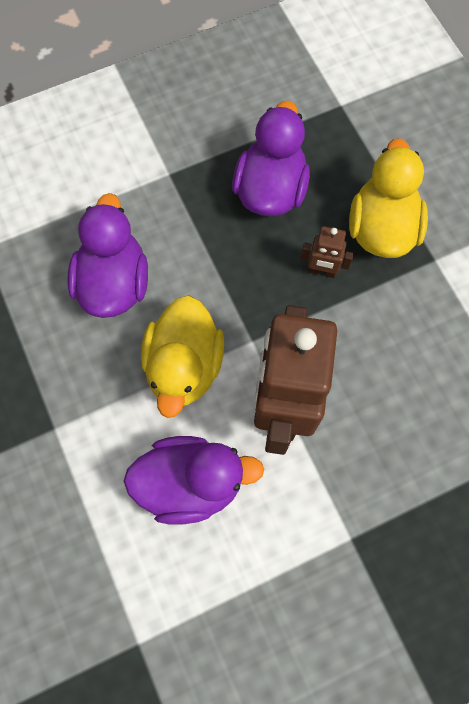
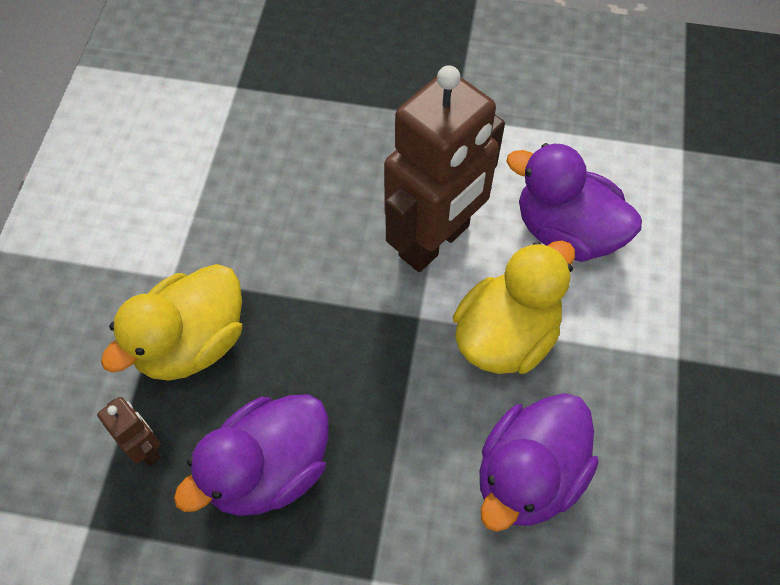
camera: 145 degrees left, 10 degrees down
(321, 271) = (293, 339): brown robot -> brown robot (145, 448)

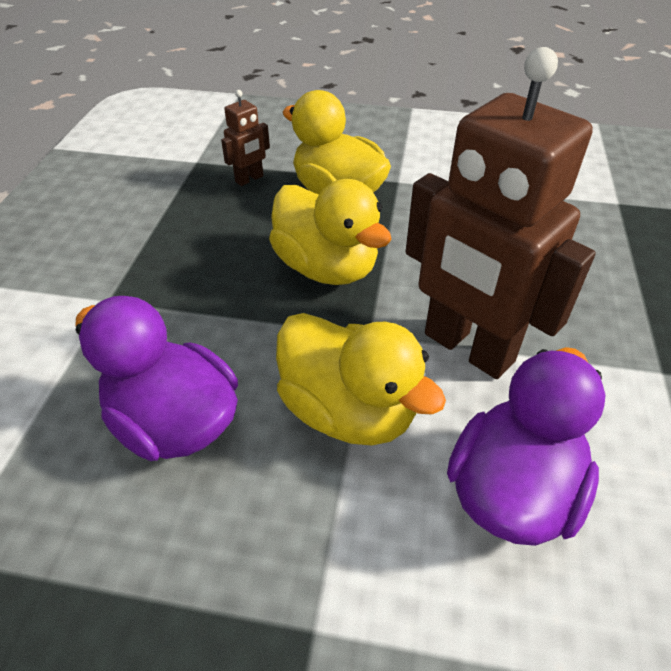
camera: 90 degrees right, 15 degrees down
(268, 470) = (220, 238): purple duck -> none
(325, 354) = (326, 267): none -> yellow duck

